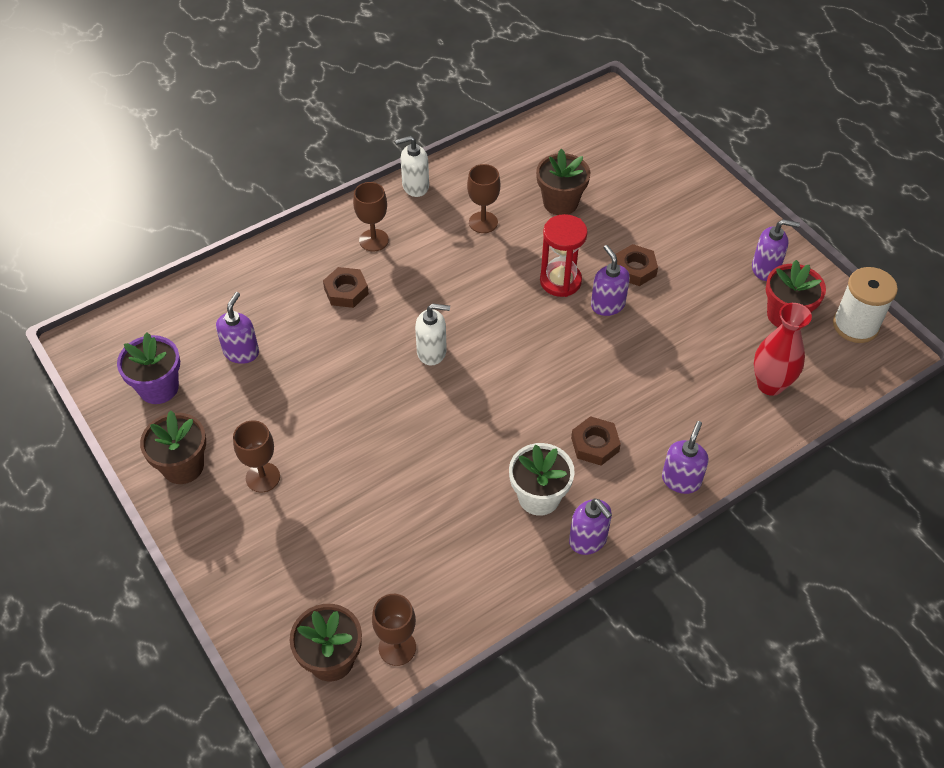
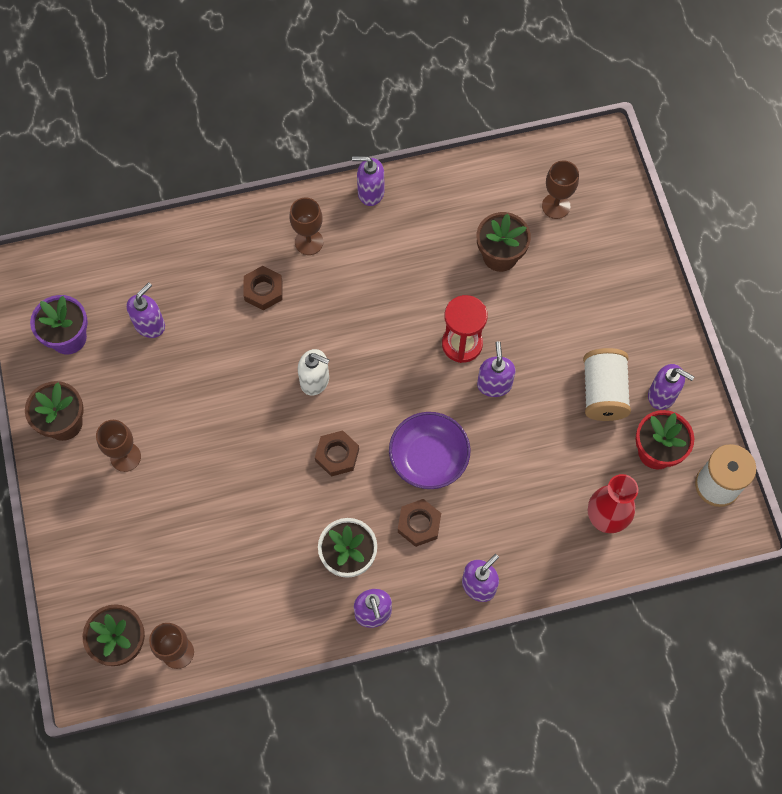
camera: 20 degrees right, 15 degrees up
(415, 186) = (370, 192): white soap dispenser -> purple soap dispenser
(483, 222) = (417, 255): brown goblet -> brown goblet (556, 206)
(576, 384) = (428, 458): none -> purple bowl
(635, 269) = (537, 354): brown nut -> brown nut (337, 455)
(711, 282) = (603, 392): none -> white spool

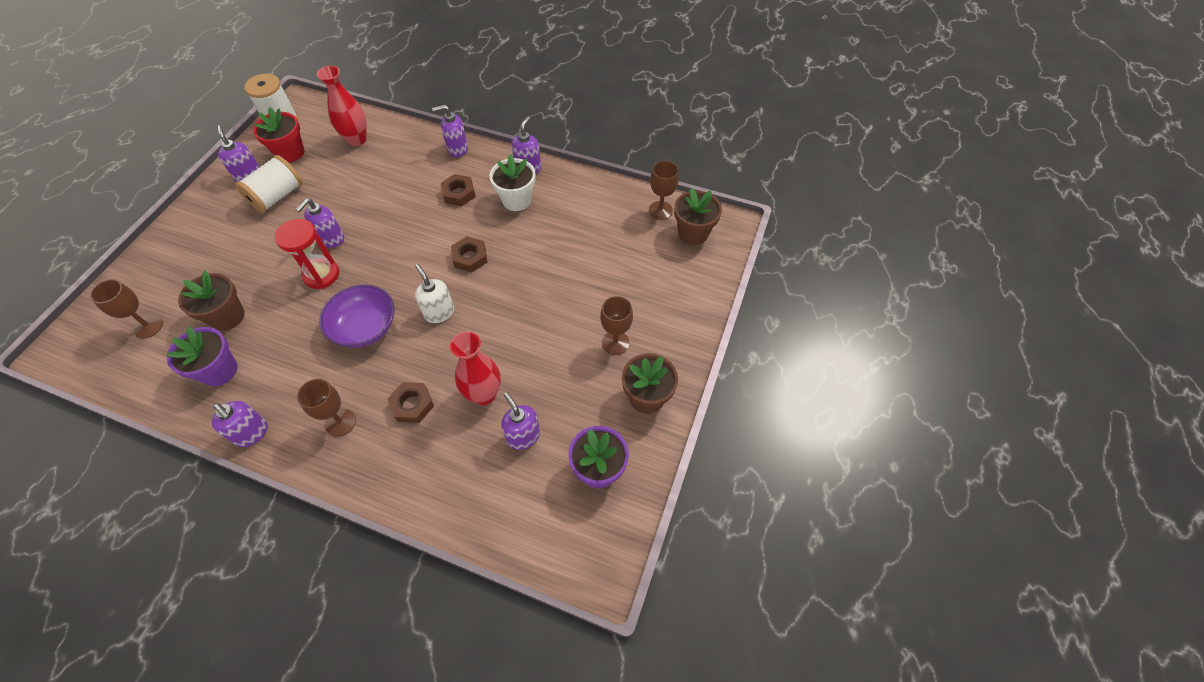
camera: 145 degrees left, 10 degrees down
(150, 324) = (523, 436): purple soap dispenser -> purple soap dispenser turned 75 degrees clockwise
(210, 336) = (484, 394): none -> red vase
(428, 458) = (416, 223): purple bowl -> purple bowl (365, 327)
(451, 214) = (219, 371): none -> purple flower pot

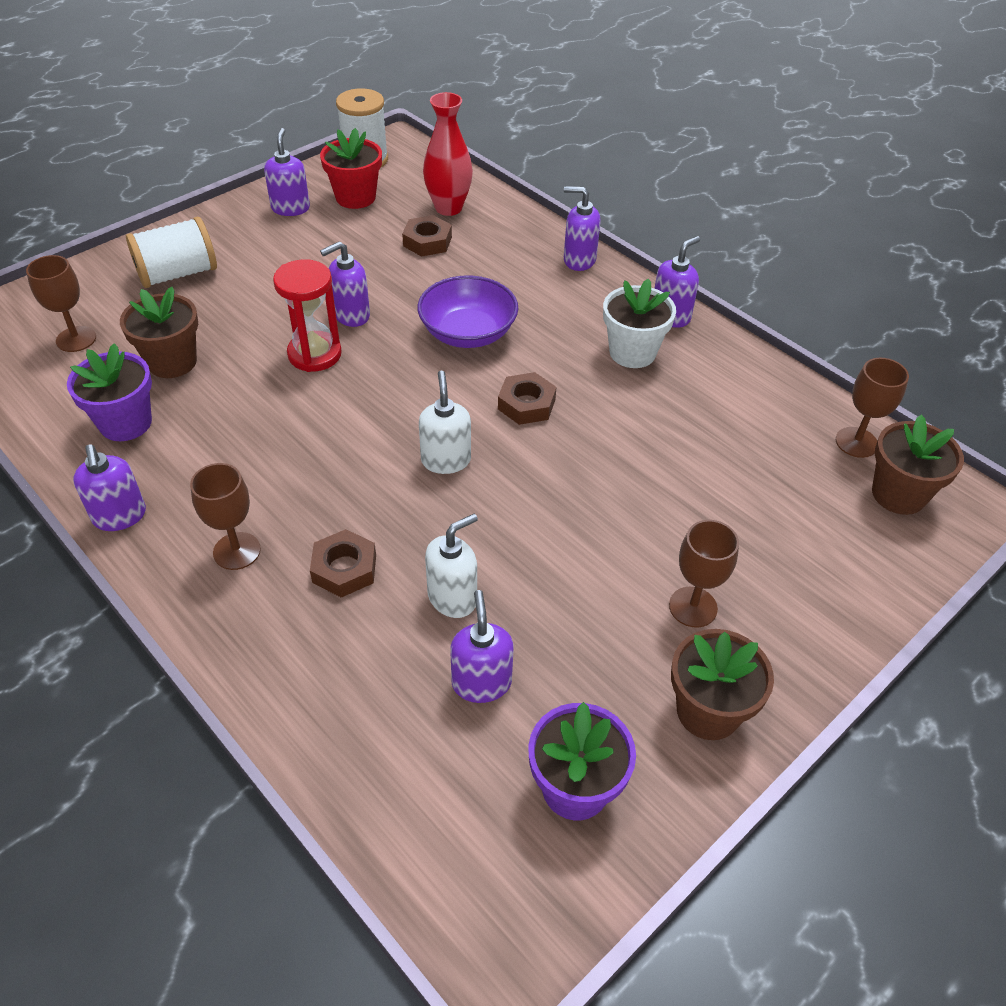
camera: 25 degrees right, 10 degrees down
(277, 196) = (311, 243): white spool -> white spool (177, 274)
(365, 327) = (335, 441): purple bowl -> purple bowl (468, 333)
(459, 193) = (552, 316): brown nut -> brown nut (427, 241)
(484, 394) = (453, 598): red vase -> white soap dispenser

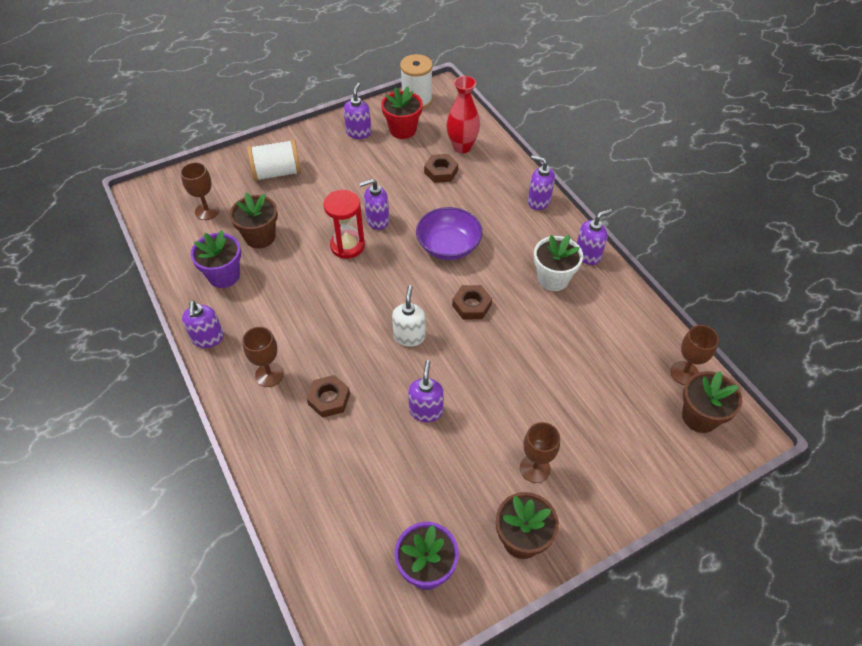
camera: 15 degrees right, 5 degrees up
(453, 598) = (388, 431): white soap dispenser -> none
(481, 682) = (390, 490): purple soap dispenser -> purple soap dispenser (426, 410)

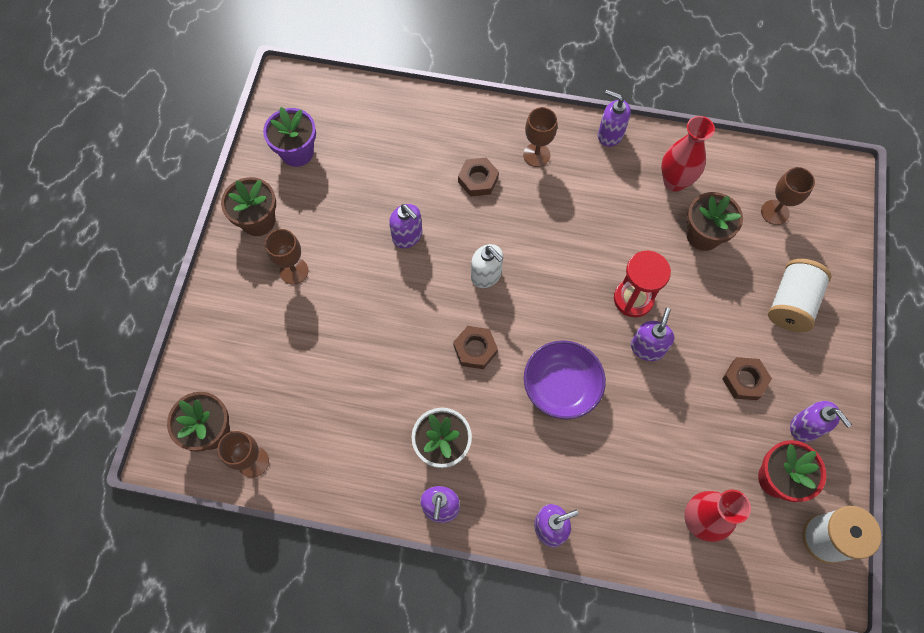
camera: 130 degrees right, 15 degrees up
(224, 275) = (674, 181): purple flower pot -> red vase
(441, 171) = (674, 464): brown nut -> brown nut (744, 380)

